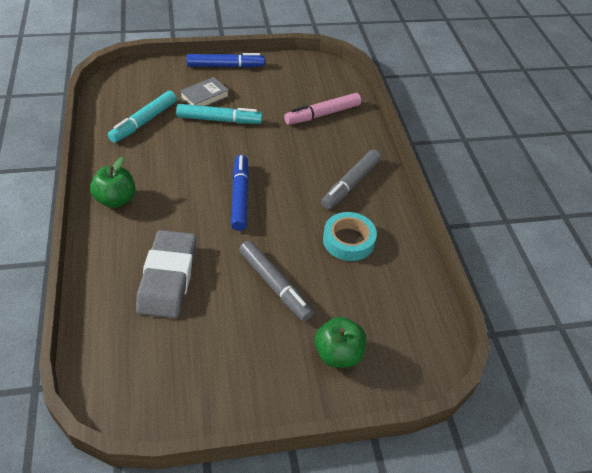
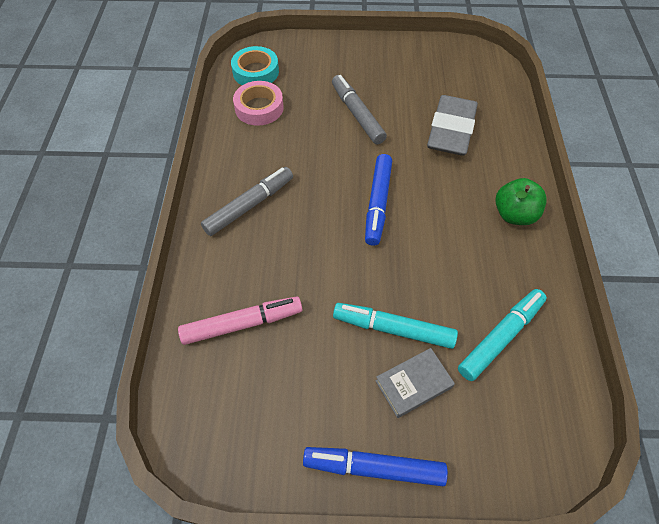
camera: 165 degrees left, 10 degrees up
(338, 354) = (319, 64): green apple -> none
(348, 240) = (277, 144): turquoise tape -> turquoise tape (255, 72)
(385, 280) = (259, 108): none -> pink tape

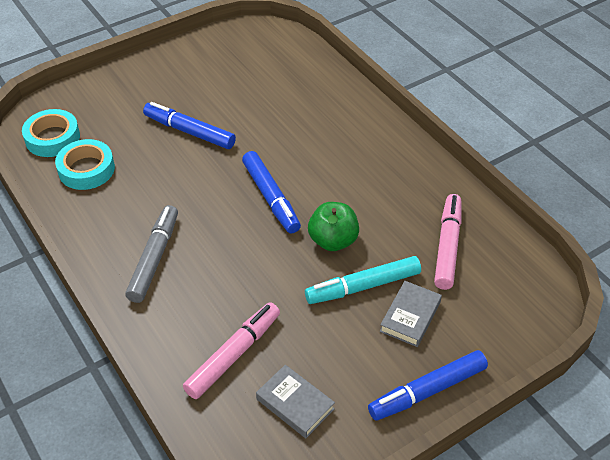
camera: 35 degrees left, 10 degrees down
(254, 400) = (295, 404): none -> grey book
(259, 108) = (86, 169): pink tape -> turquoise tape
(357, 114) = (189, 131): grey marker -> blue marker
(451, 130) = (285, 107): grey eraser -> none
(500, 337) = (447, 246): turquoise marker -> pink marker
(514, 214) = (389, 150): green apple -> green apple (333, 241)

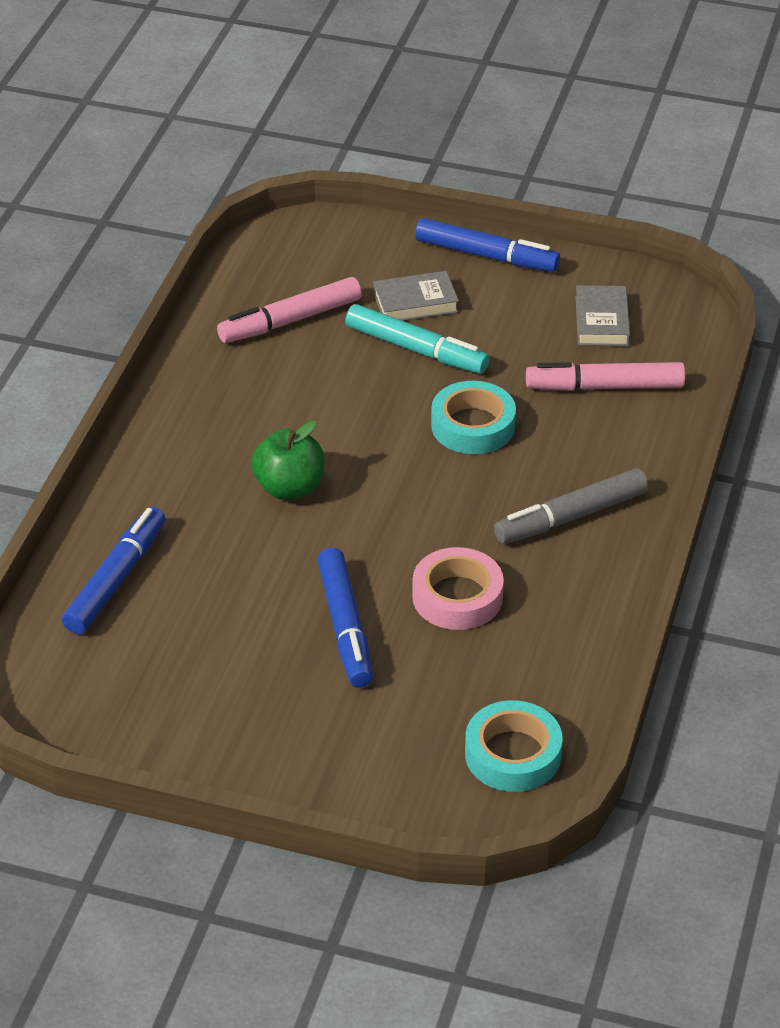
camera: 130 degrees left, 5 degrees down
(86, 169) = (522, 674): turquoise tape -> turquoise tape (473, 425)
(158, 179) = (457, 597): none -> pink tape
(271, 197) = (373, 483): blue marker -> blue marker (116, 579)
(333, 241) = (380, 401): green apple -> green apple (289, 488)

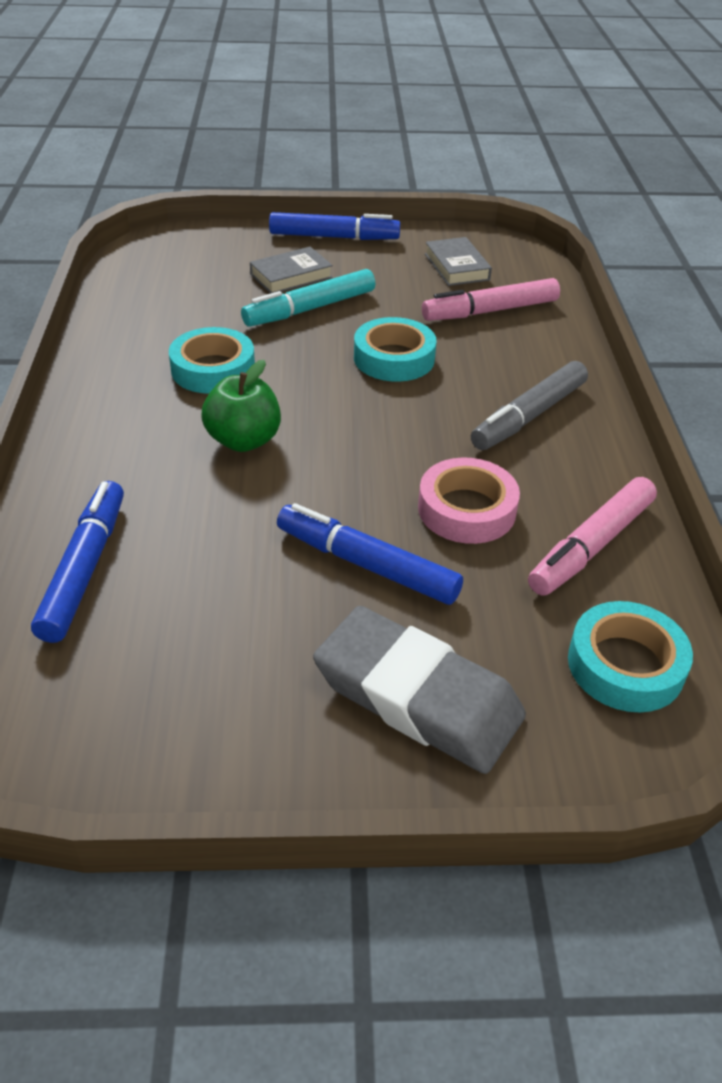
camera: 20 degrees left, 0 degrees up
(290, 320) = (183, 304): pink marker -> pink marker (591, 546)
(291, 405) = (213, 369): none -> turquoise tape
(334, 738) = (417, 697): none -> grey eraser
(345, 626) = (367, 564): blue marker -> blue marker turned 150 degrees clockwise
(416, 349) = (310, 309): turquoise marker -> turquoise marker turned 135 degrees clockwise

